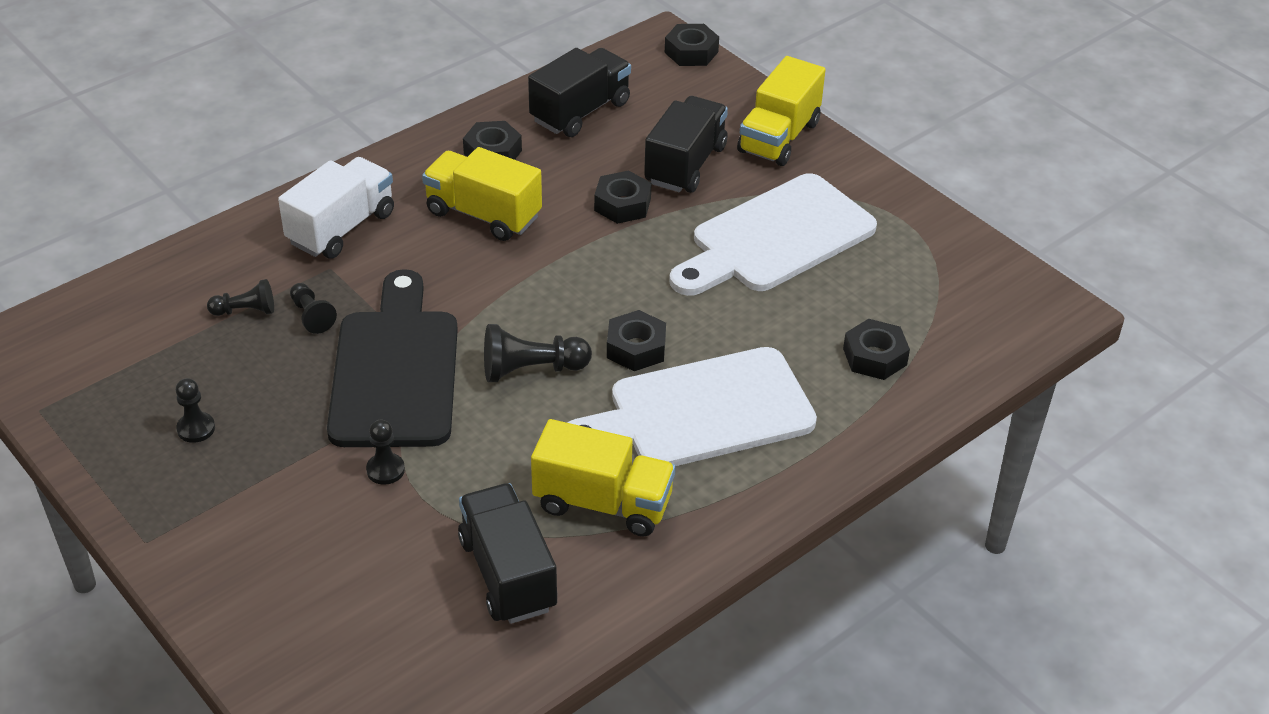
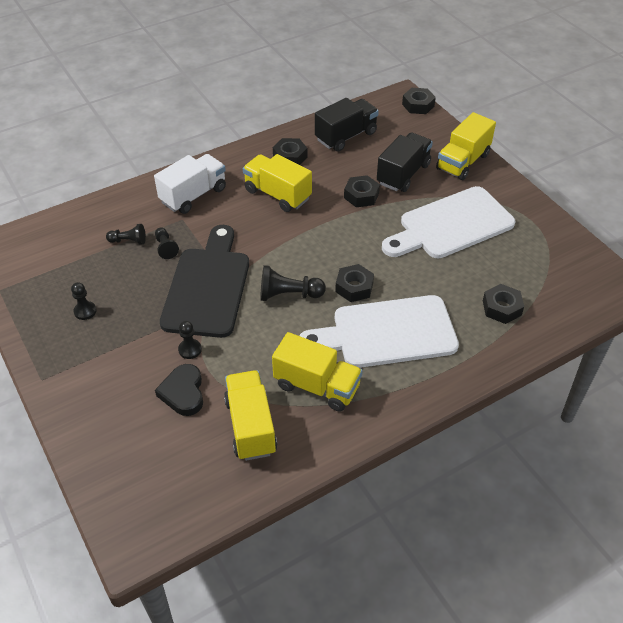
camera: 10 degrees right, 5 degrees up
(388, 536) = (183, 392): none -> black heart
(508, 574) = (250, 426): black truck -> yellow truck

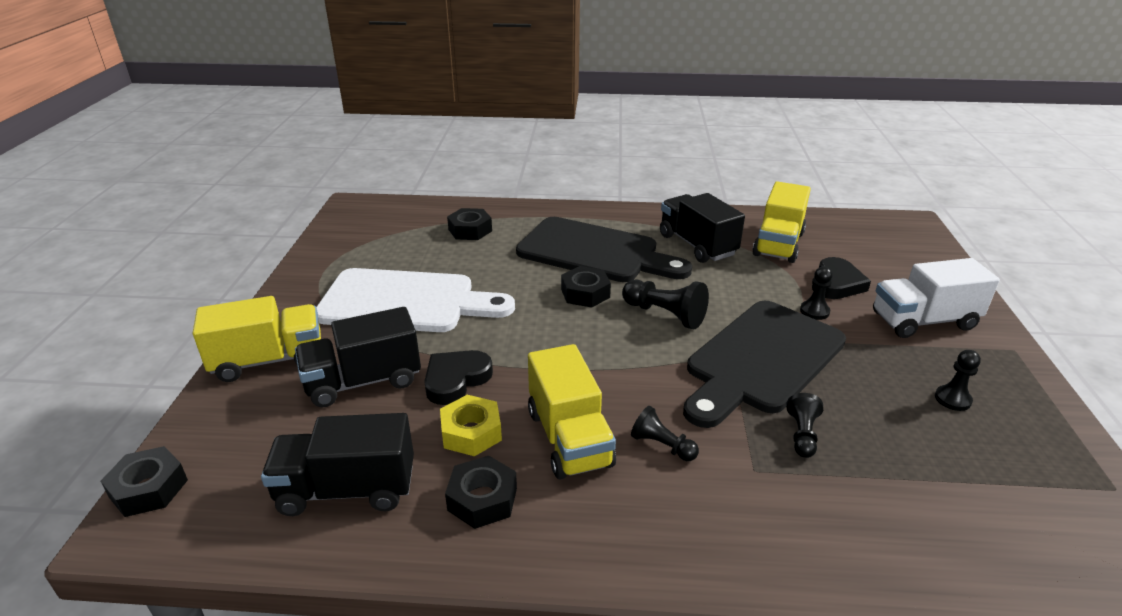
camera: 145 degrees left, 15 degrees down
(128, 241) = (865, 474): black pawn -> black pawn (662, 445)
(193, 195) = (712, 507): white truck -> white truck (923, 321)
(317, 386) = (697, 245): yellow truck -> black truck
(324, 177) = (471, 432): none -> yellow nut
(361, 195) = (456, 380): black nut -> black heart
(387, 333) = (595, 252): white cutting board -> black cutting board

